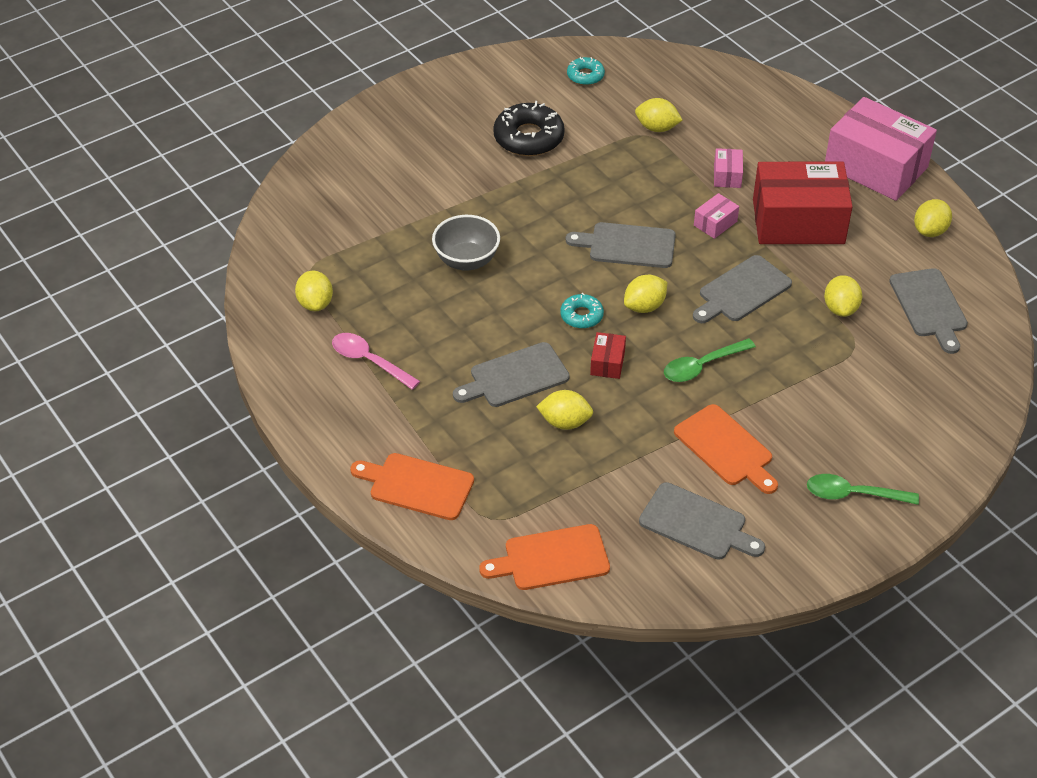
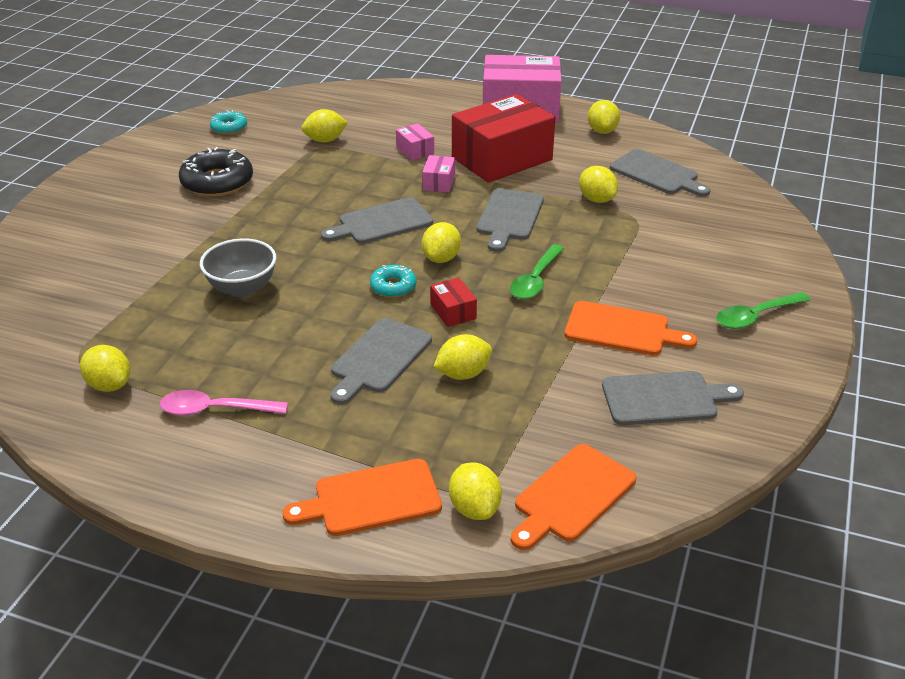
camera: 35 degrees left, 10 degrees down
(478, 530) = (474, 508): none -> yellow lemon

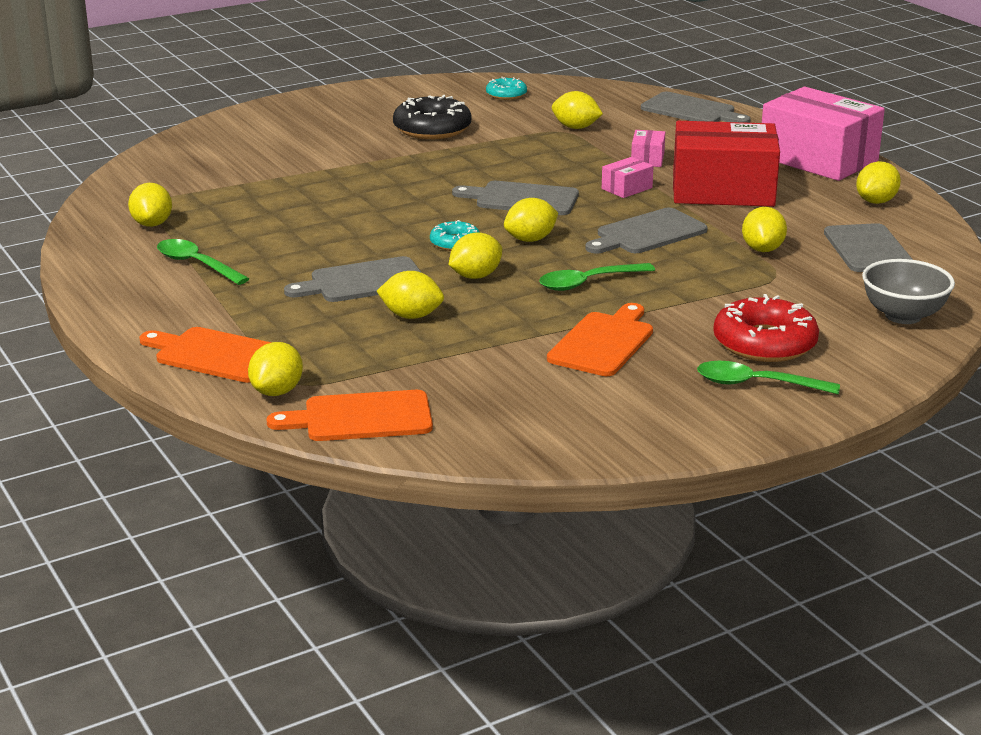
camera: 40 degrees right, 10 degrees down
(215, 410) = (196, 264): pink spoon -> green spoon
(242, 288) = (335, 202): grey bowl -> grey bowl (903, 316)
(453, 311) = (475, 276): red box -> yellow lemon
(621, 330) = (603, 343): orange cutting board -> orange cutting board turned 120 degrees counterclockwise
(664, 398) = (552, 398): grey cutting board -> grey cutting board (691, 110)
(710, 279) = (764, 343): none -> red donut

